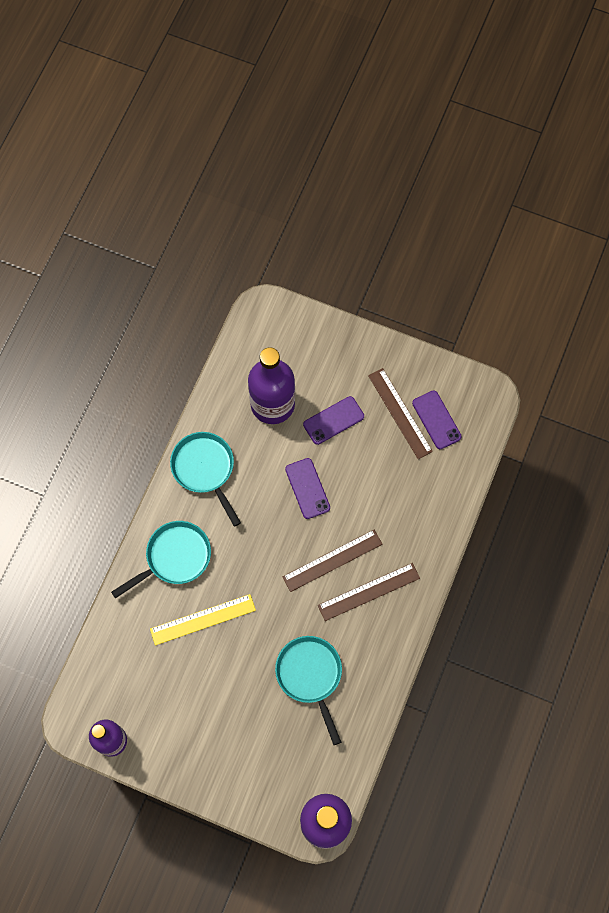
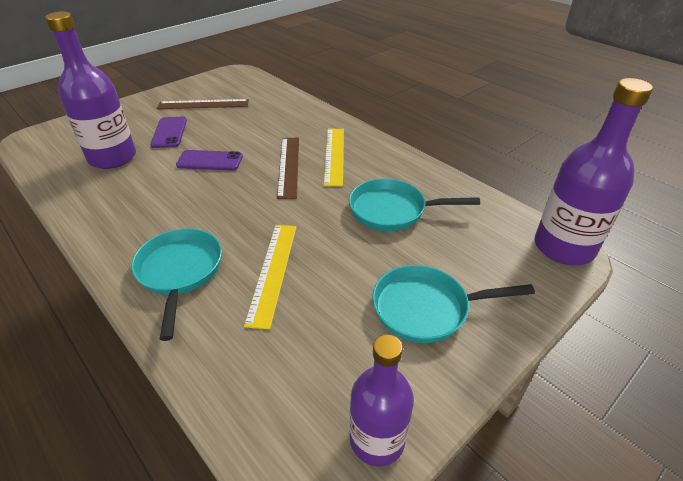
camera: 65 degrees left, 30 degrees down
(205, 469) = (115, 216): turquoise pan -> turquoise pan (426, 308)
(369, 592) = (334, 155): brown ruler -> yellow ruler
(436, 420) = (227, 93): purple phone -> none

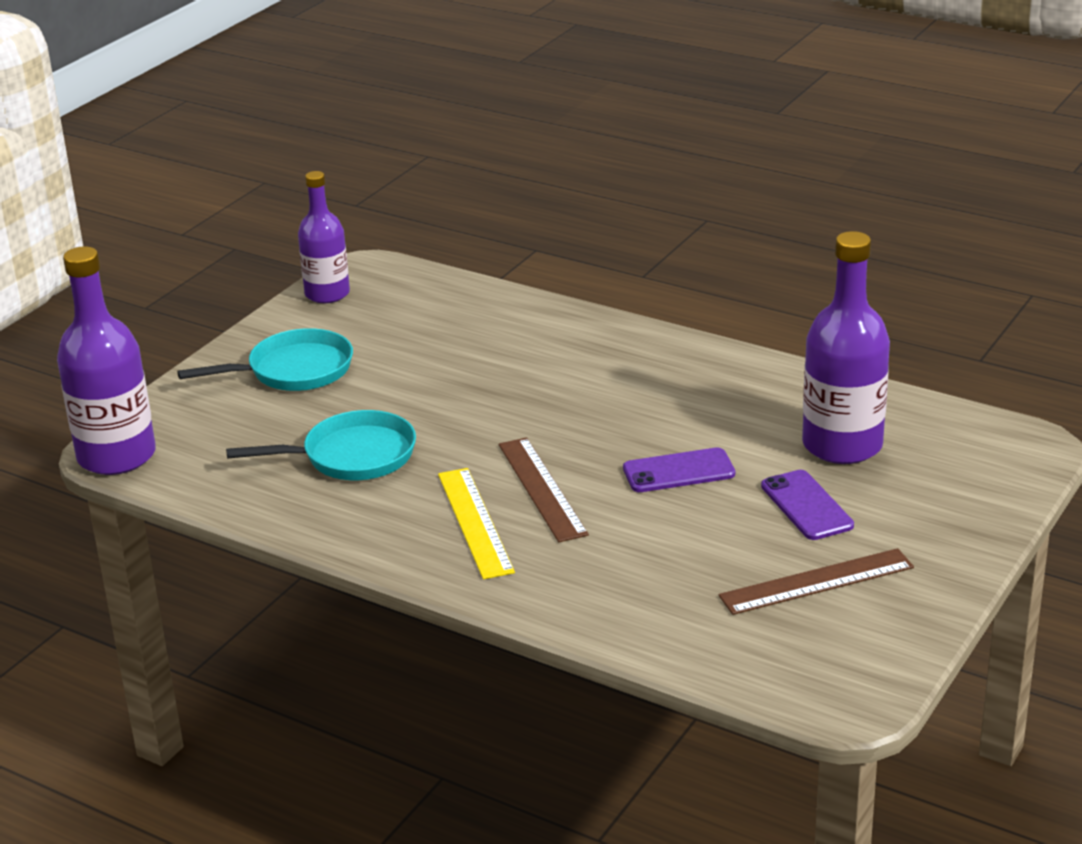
camera: 165 degrees right, 10 degrees down
(180, 272) = (584, 348): turquoise pan -> none
(273, 271) = (478, 367): yellow ruler -> none

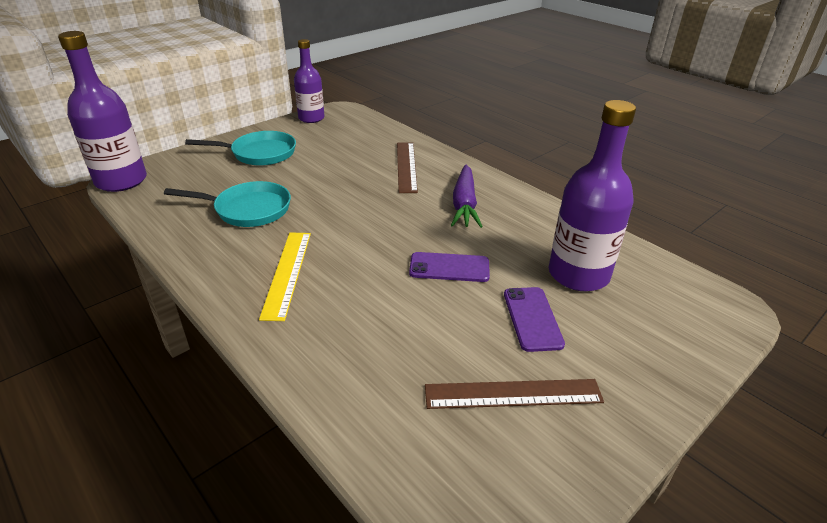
camera: 15 degrees right, 5 degrees up
(542, 489) = (348, 259): brown ruler -> brown ruler (406, 166)
(654, 385) = (464, 204): none -> purple carrot

